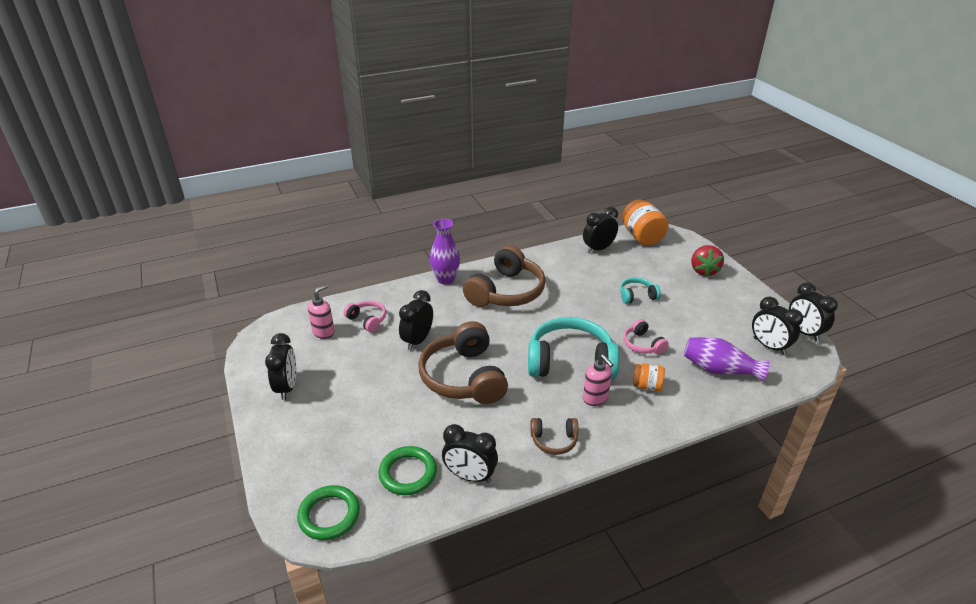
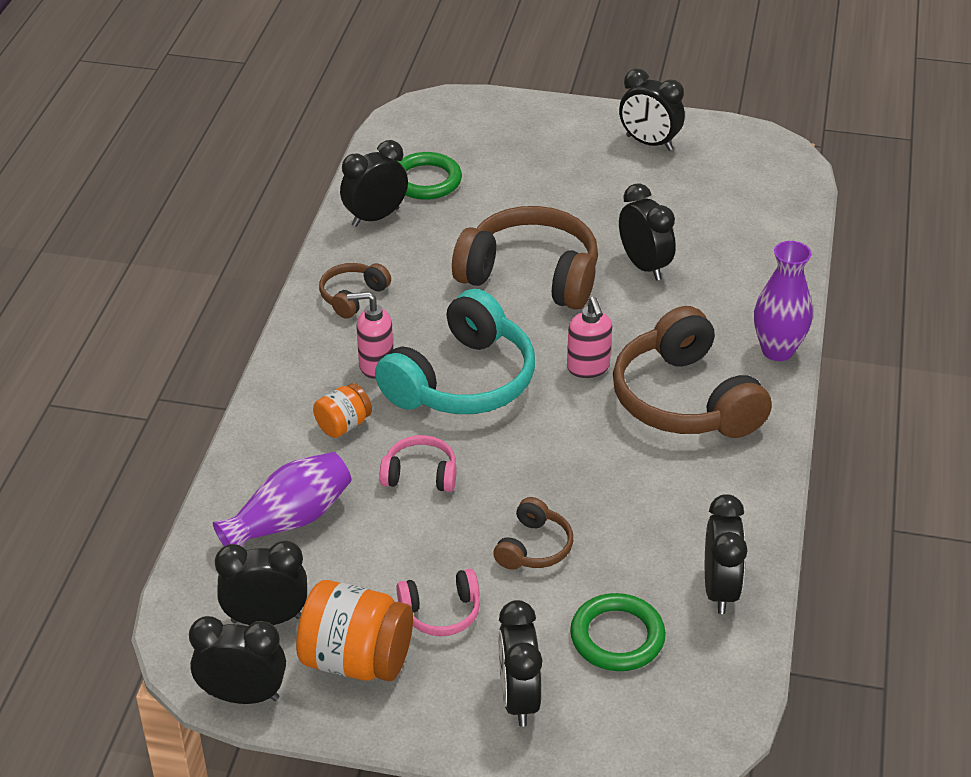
camera: 125 degrees right, 5 degrees up
(324, 332) = (738, 197): pink soap dispenser -> pink soap dispenser (588, 368)
(329, 515) = (428, 121): green ring -> green ring (617, 637)
(367, 320) = (733, 240): pink headphones -> pink headphones (441, 612)
(637, 296) = (534, 547): turquoise headphones -> brown headphones
(642, 237) = (710, 688): orange jar -> orange jar (356, 659)
(703, 270) = (518, 698): red strawberry -> black clock

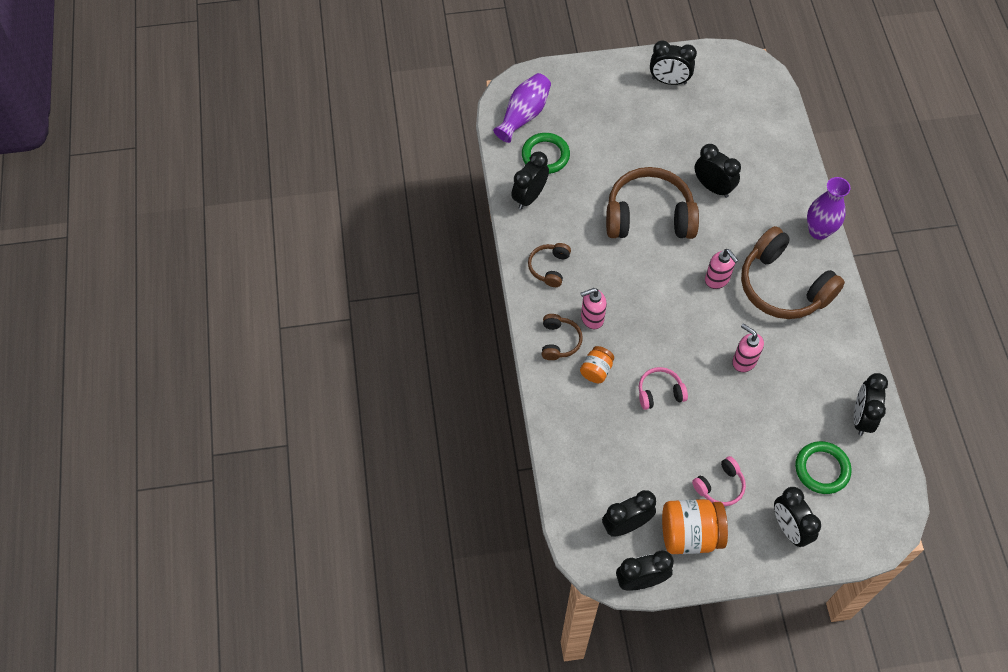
camera: 20 degrees left, 20 degrees up
(289, 520) = (602, 451): purple vase -> purple vase (523, 115)
(462, 381) = (649, 313): turquoise headphones -> none
(534, 547) = (748, 423): brown headphones -> brown headphones (559, 341)
(571, 471) = (744, 361): none -> pink soap dispenser
(719, 589) = (861, 417): black clock -> black clock turned 150 degrees counterclockwise

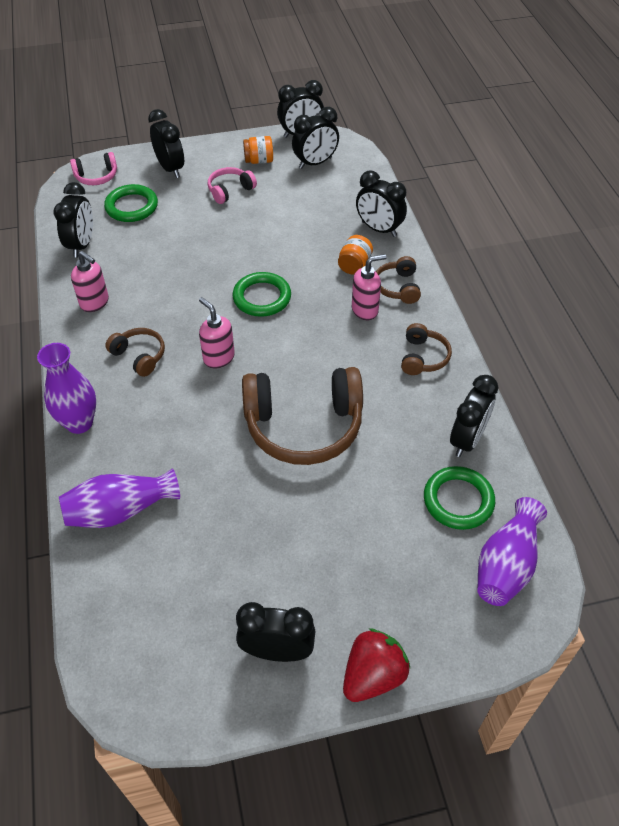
camera: 175 degrees right, 10 degrees down
(614, 66) = (373, 675): none -> red strawberry
(659, 392) = (287, 252): pink headphones -> pink headphones (96, 176)
(683, 339) = (262, 297): none -> green ring
(690, 534) = (259, 161): orange jar -> orange jar, size x0.55
(713, 187) = (215, 471): black clock -> black clock (379, 229)
(744, 361) = (196, 282): pink soap dispenser -> pink soap dispenser (95, 303)
(775, 165) = (120, 510): none -> purple vase
(783, 286) = (139, 356): brown headphones -> brown headphones, size x0.48

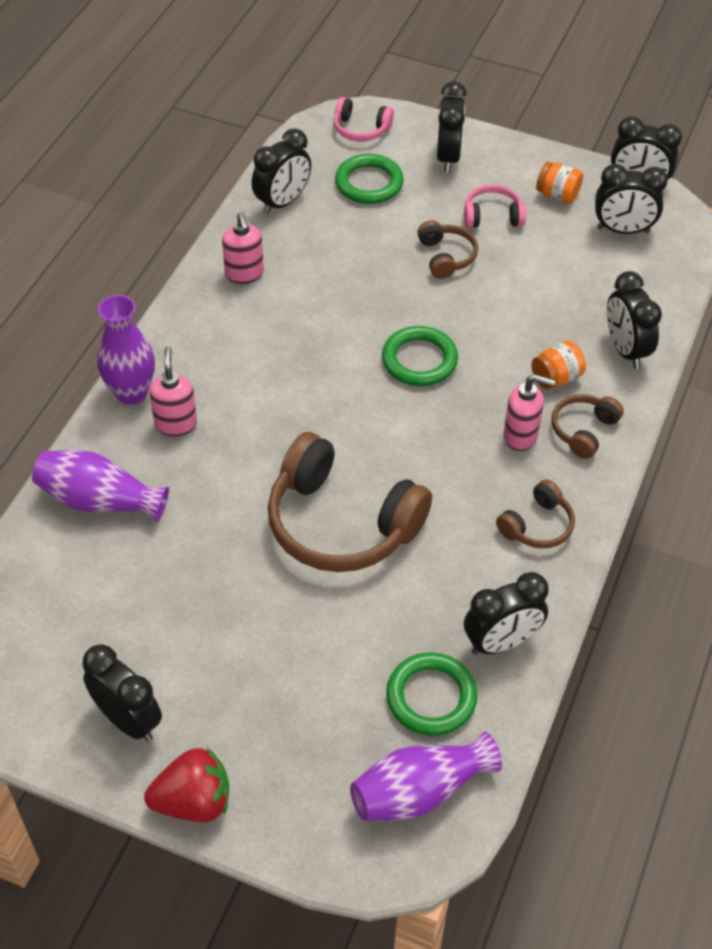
camera: 35 degrees right, 0 degrees up
(139, 356) = (241, 355): brown headphones -> brown headphones (446, 257)
(218, 358) = (317, 401): pink soap dispenser -> pink soap dispenser (176, 424)

